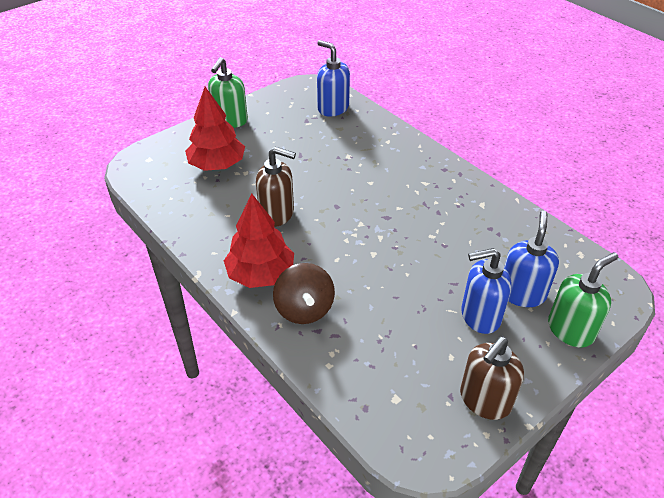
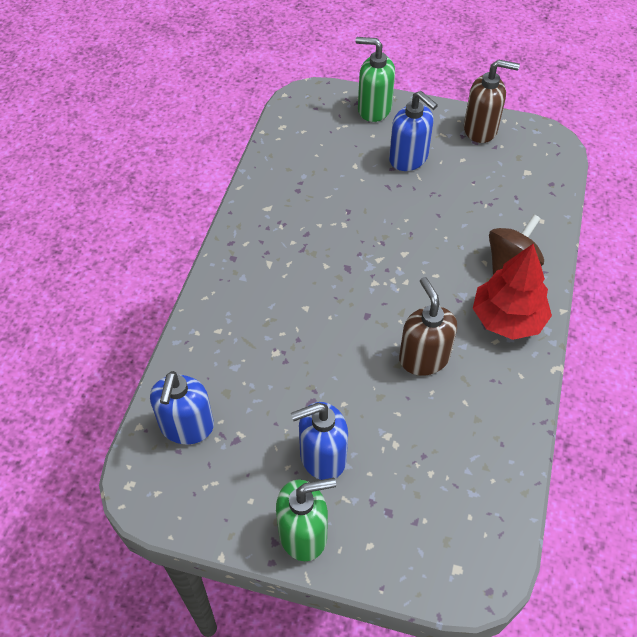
camera: 125 degrees left, 10 degrees up
(217, 165) = (400, 476): red tree -> none
(522, 293) = (361, 144): blue soap dispenser -> blue soap dispenser (322, 457)

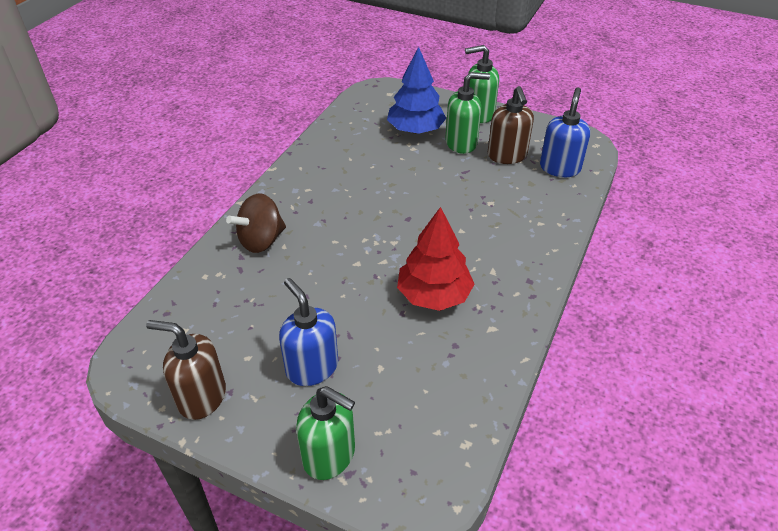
camera: 170 degrees left, 10 degrees down
(322, 457) = (461, 143): blue soap dispenser -> green soap dispenser
(392, 476) = (415, 130): none -> blue tree
(423, 358) = (370, 185): brown soap dispenser -> brown soap dispenser (507, 156)
(507, 318) = (289, 202): red tree -> red tree (434, 295)

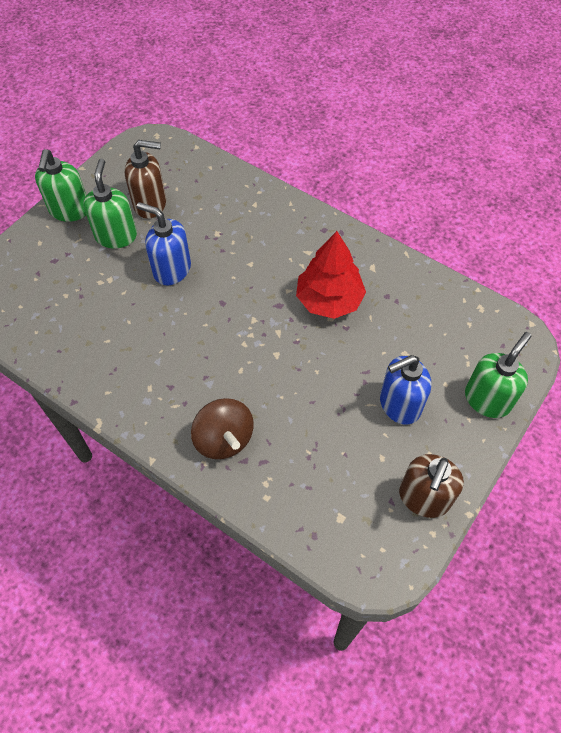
camera: 80 degrees left, 15 degrees up
(415, 130) = (77, 271): blue tree -> none
(560, 168) = (182, 170): blue soap dispenser -> blue soap dispenser (171, 269)

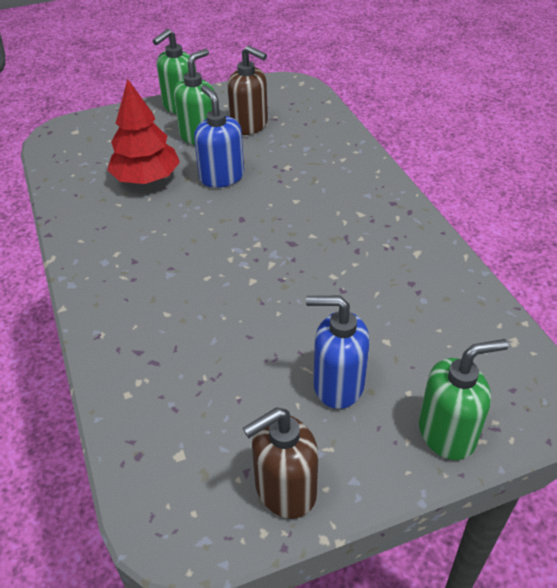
camera: 35 degrees right, 15 degrees down
(224, 439) = (137, 324): brown spinning top -> none
(329, 300) = (346, 260): red tree -> red tree (146, 179)

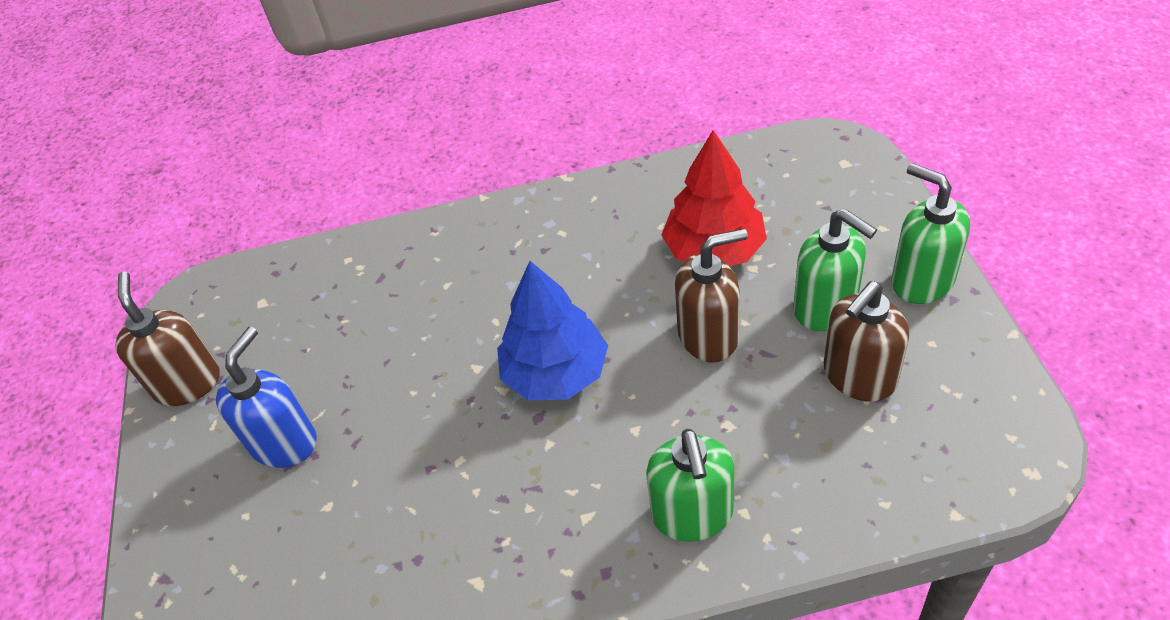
camera: 105 degrees right, 5 degrees up
(221, 177) = (709, 336): blue soap dispenser -> brown soap dispenser
(254, 239) = (555, 372): none -> blue tree
(447, 433) = (177, 544): green soap dispenser -> green soap dispenser (692, 514)

